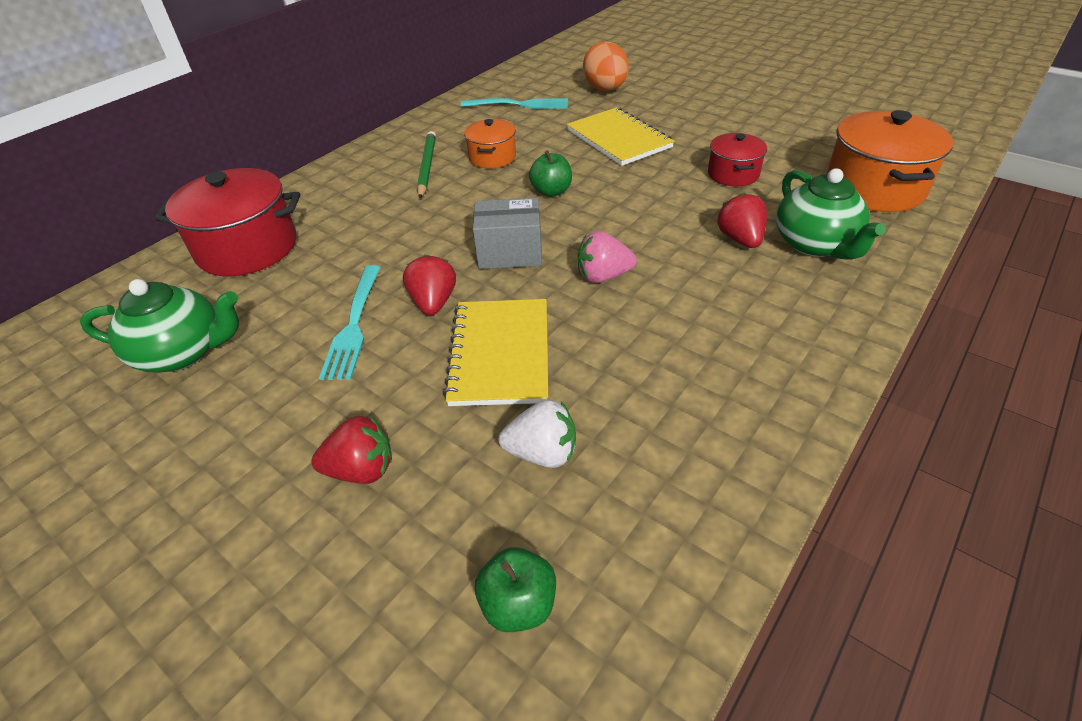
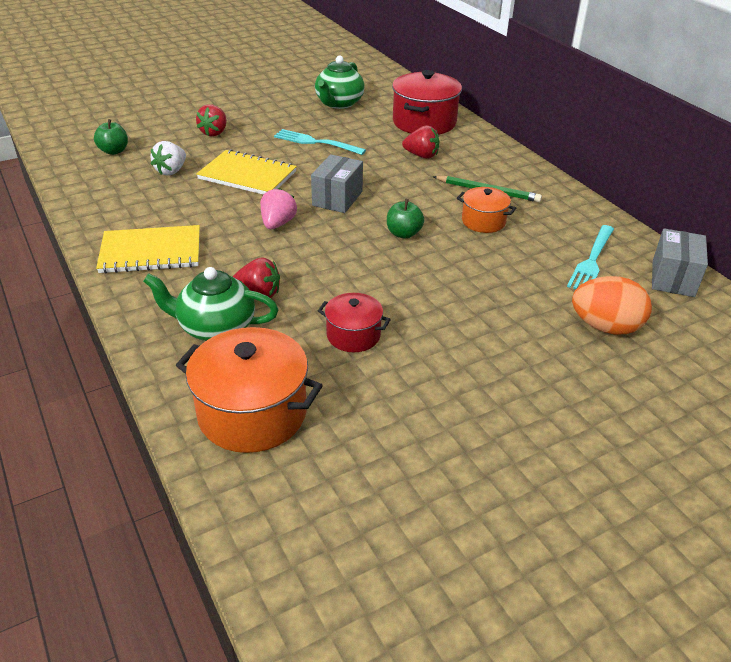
camera: 110 degrees right, 5 degrees down
(433, 302) = (312, 165): red strawberry -> red strawberry (421, 155)
(518, 77) = (673, 278): none -> grey box
(618, 139) = (473, 295): yellow notebook -> yellow notebook (151, 252)

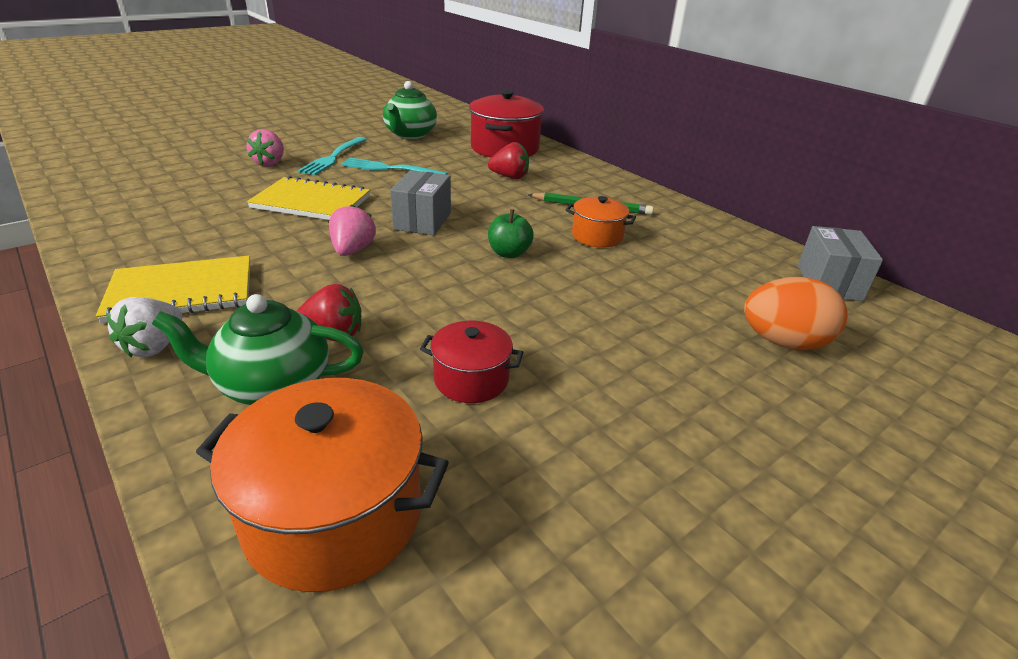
camera: 10 degrees left, 5 degrees down
(114, 151) = (143, 184): green apple -> none
(171, 171) = (216, 201): white strawberry -> white strawberry (155, 346)
(214, 133) = (270, 163): red strawberry -> pink strawberry
(592, 260) = (732, 269): turquoise fork -> turquoise fork (333, 157)

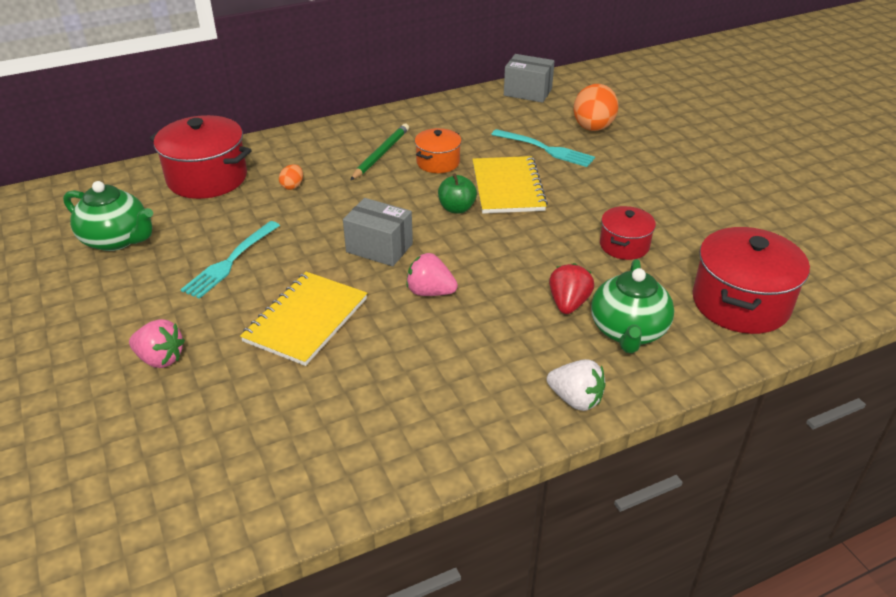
camera: 75 degrees left, 5 degrees up
(182, 292) = (488, 396): yellow notebook -> yellow notebook (508, 187)
(333, 157) = (167, 304): turquoise fork -> turquoise fork (545, 149)
(334, 515) = (740, 303): orange pot -> red pot
(509, 177) = (292, 186): red strawberry -> orange egg

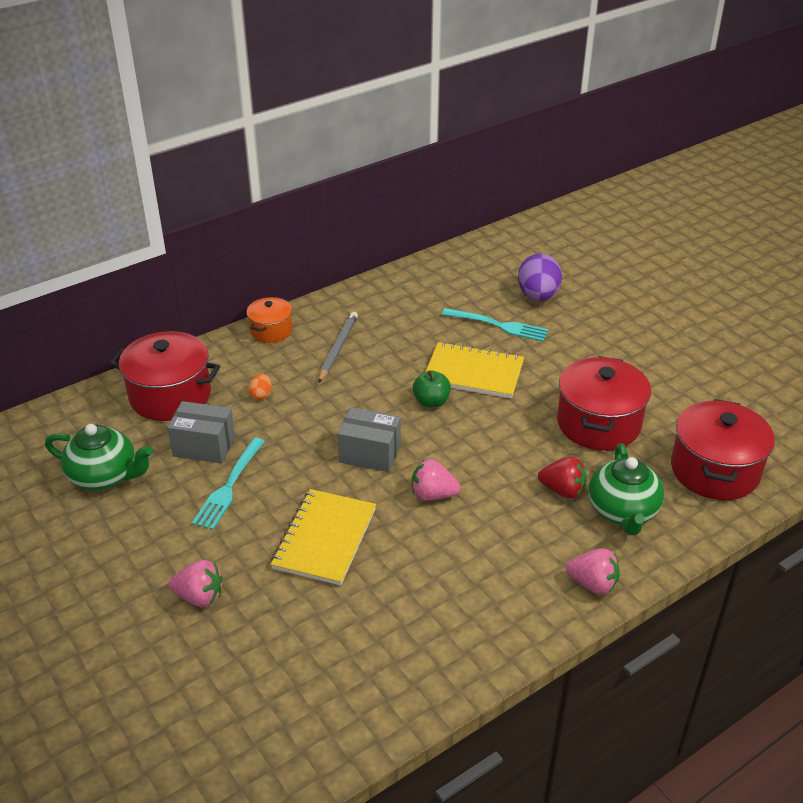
camera: 10 degrees left, 0 degrees up
(381, 154) = (338, 348): green pencil -> grey pencil
(438, 162) = (397, 352): orange pot -> orange pot (271, 330)
(508, 187) = (473, 372): yellow notebook -> yellow notebook turned 60 degrees counterclockwise
(527, 92) = (463, 260): grey box -> grey box (204, 446)
(568, 303) = (563, 490): red strawberry -> red strawberry turned 105 degrees clockwise
(575, 399) = (593, 584): white strawberry -> pink strawberry
(593, 128) = (538, 296): orange egg -> purple egg
(624, 245) = (598, 423): red pot -> red pot, size x1.78

